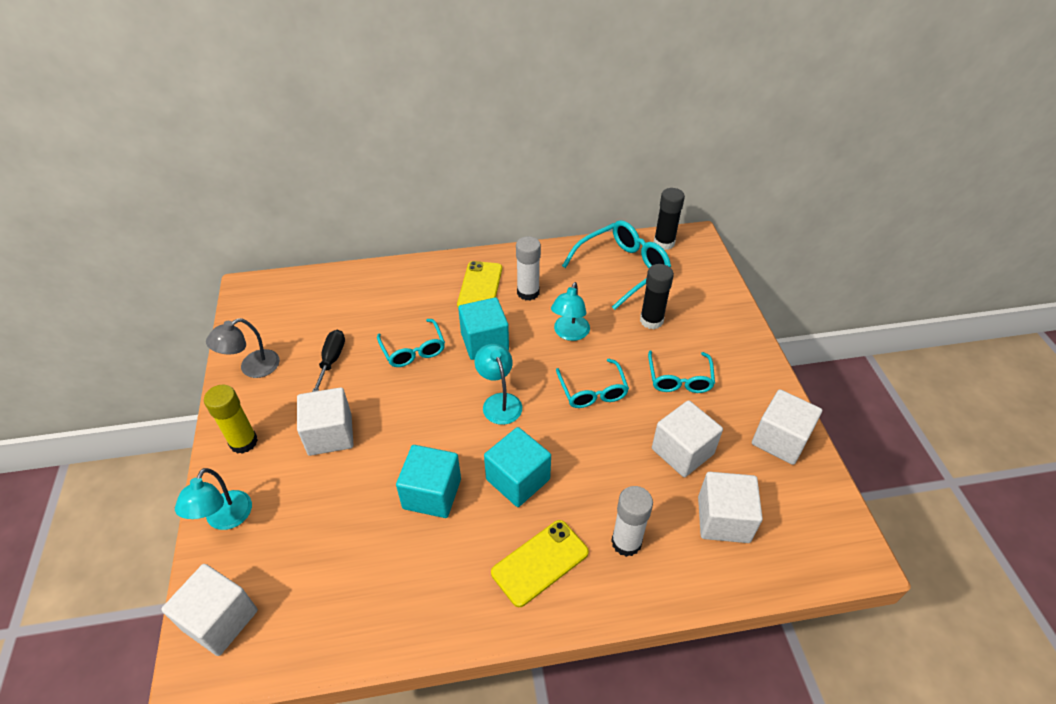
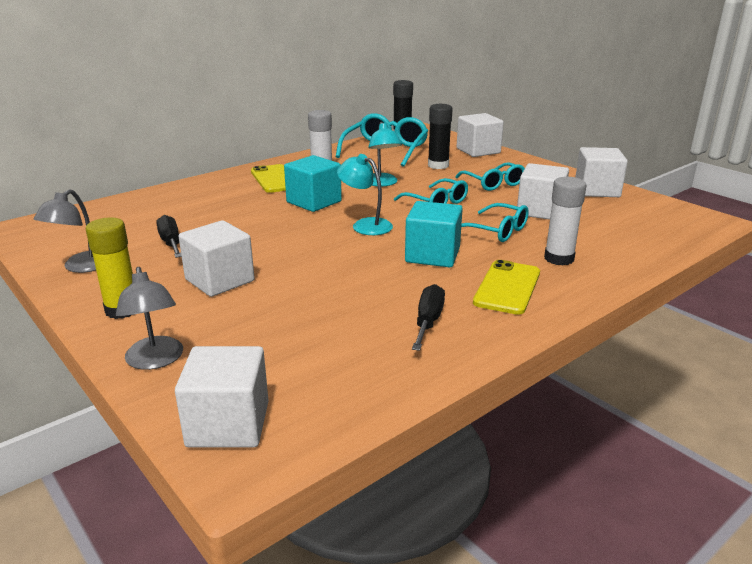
camera: 30 degrees left, 20 degrees down
(225, 519) = (155, 360): turquoise lamp -> grey lamp
(413, 350) = (251, 219): turquoise glasses -> turquoise glasses (496, 231)
(432, 493) = (365, 282): turquoise cube -> none
(437, 575) = (428, 321): none -> black screwdriver
(723, 519) = (610, 230): white cube -> white cube (478, 151)

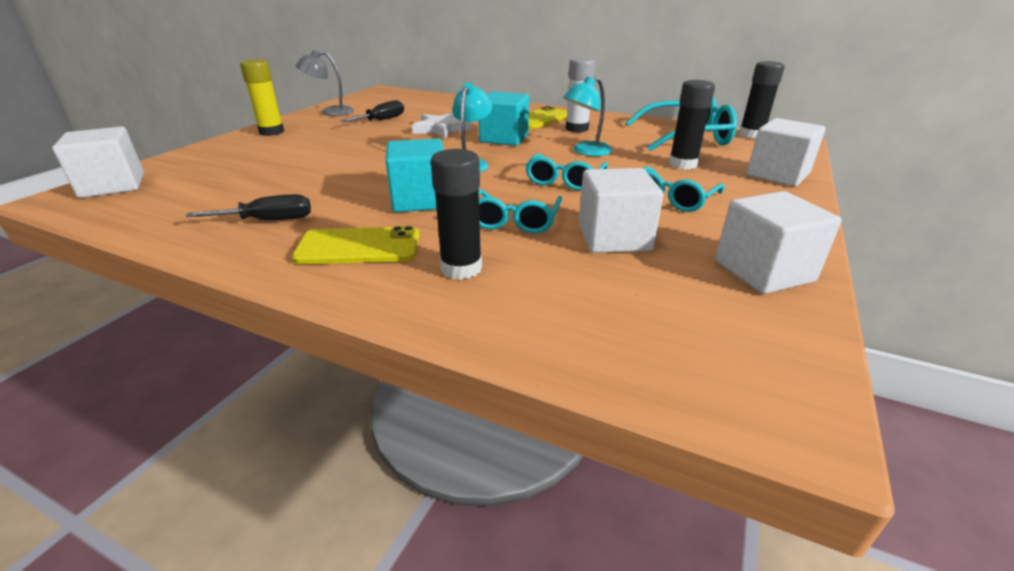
camera: 65 degrees right, 5 degrees up
(155, 360) = (202, 153): grey lamp -> none
(219, 280) = (325, 143): white cube -> none
(249, 220) = (441, 129): none -> white star
(559, 258) = (461, 268): white glue stick -> black glue stick

